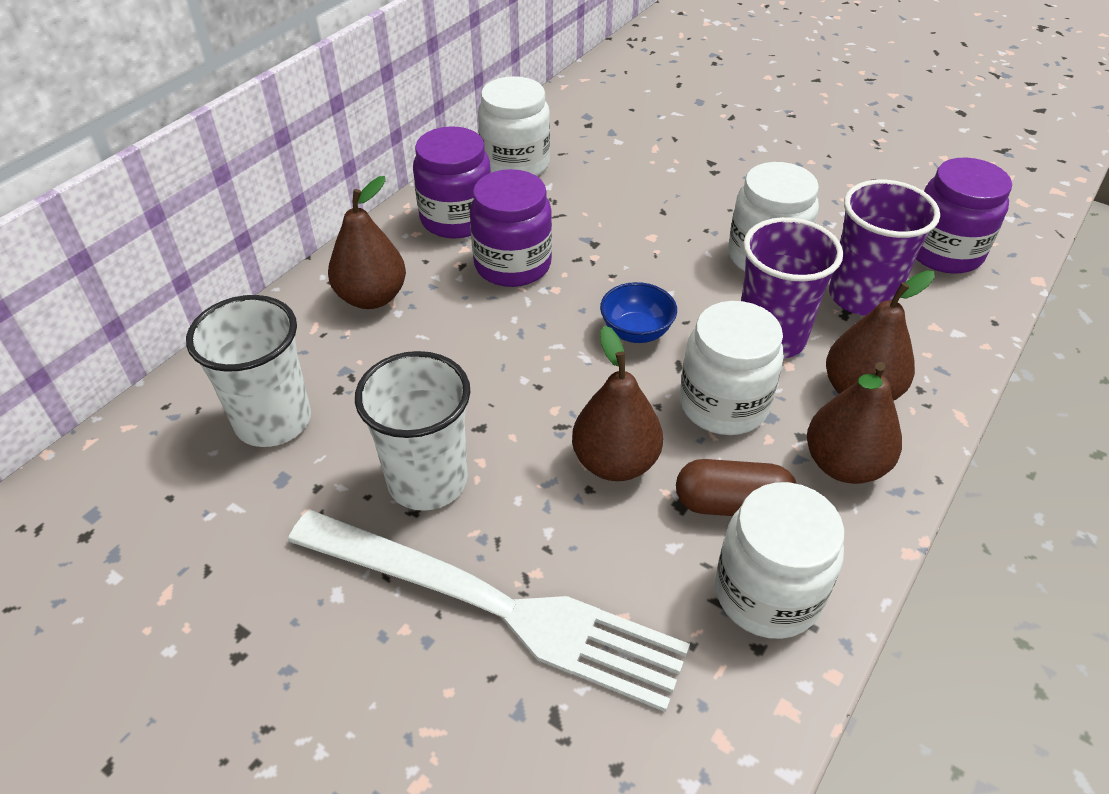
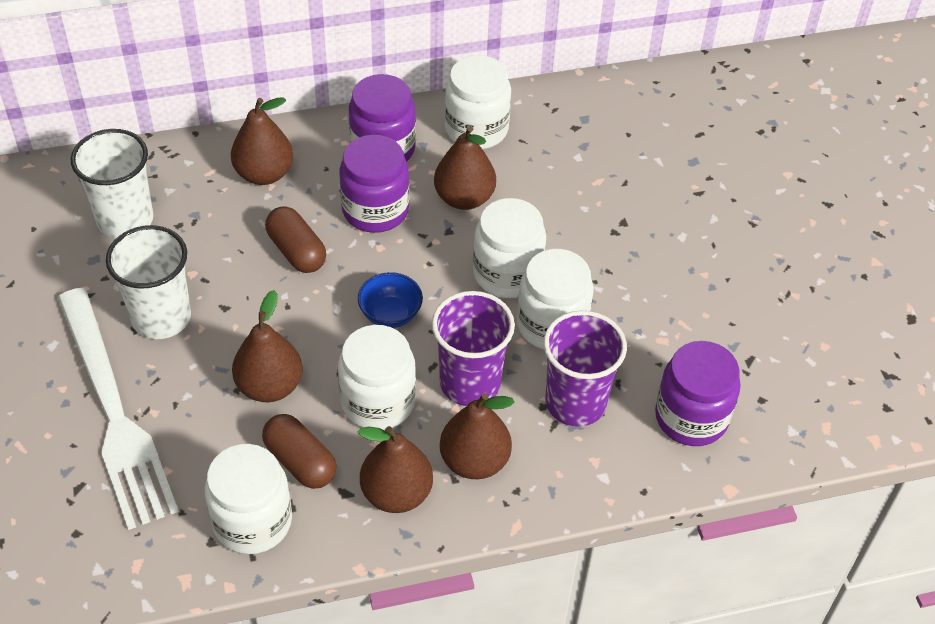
camera: 40 degrees right, 5 degrees up
(486, 337) = (296, 251): none -> brown capsule
(573, 214) = (464, 198): none -> brown pear
(682, 244) = (507, 274): none -> white jar

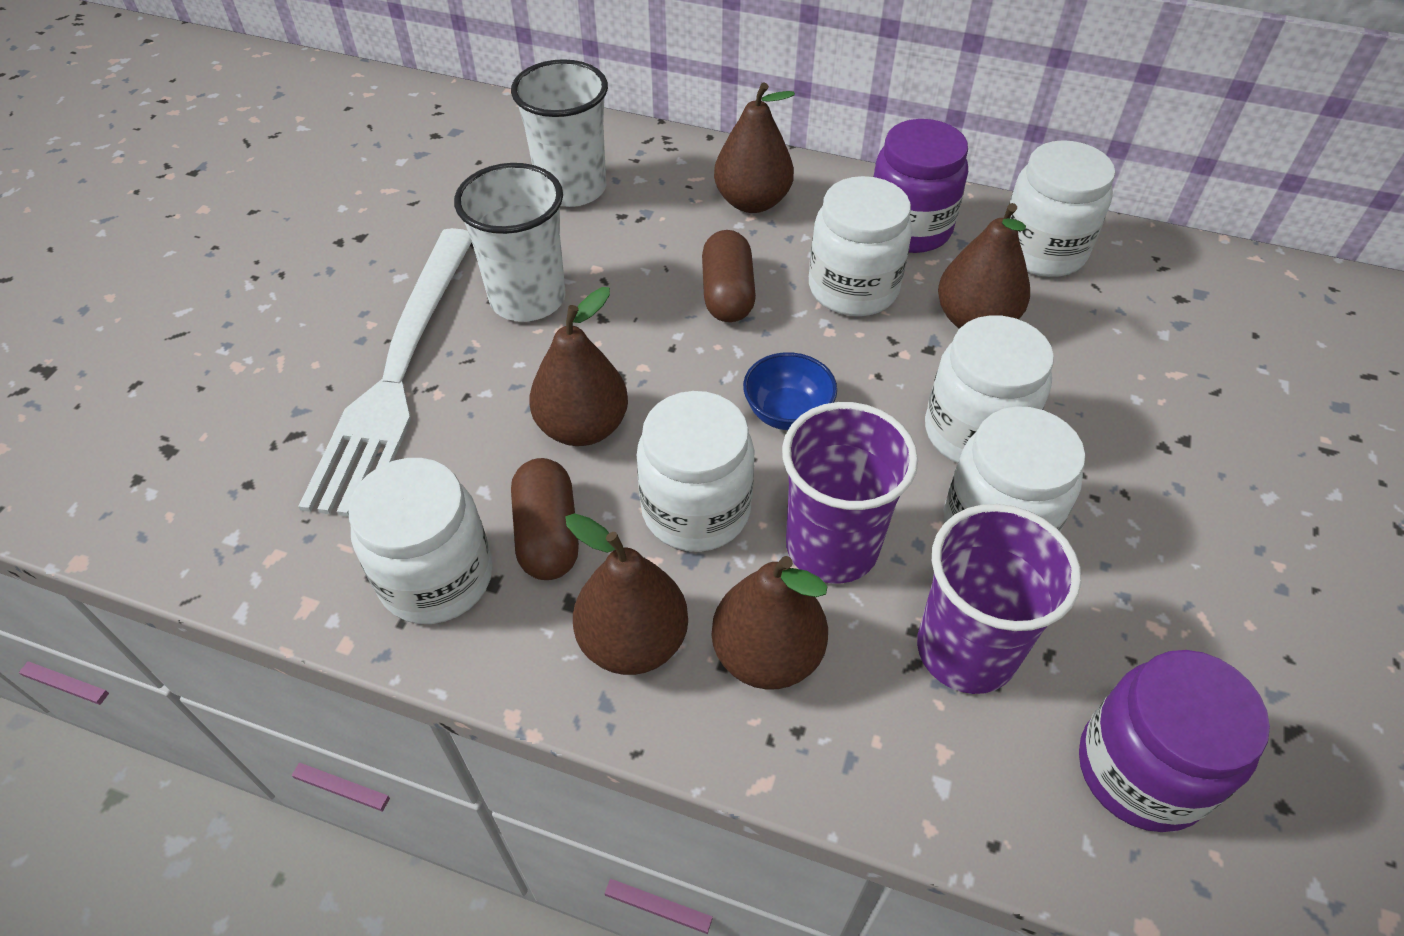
camera: 35 degrees right, 0 degrees up
(375, 210) = (853, 288): purple jar -> white jar

